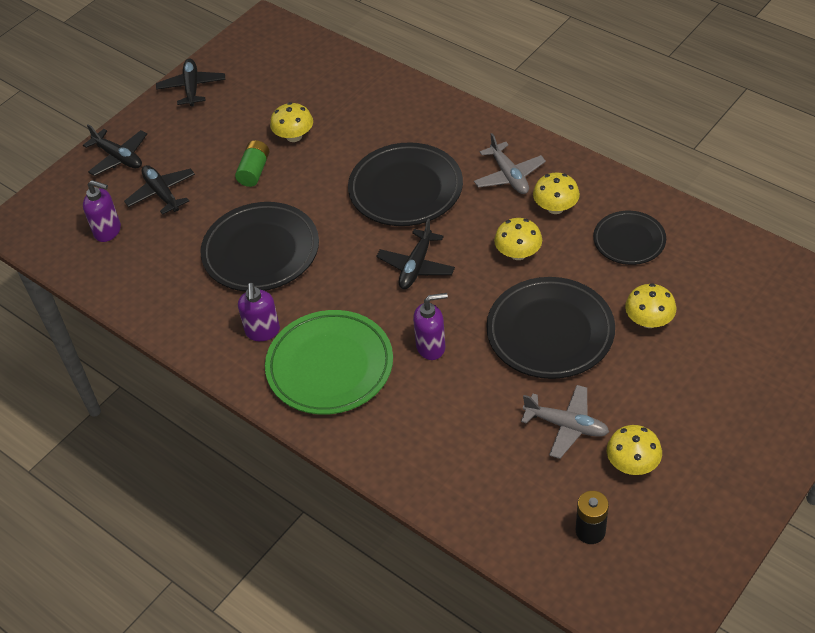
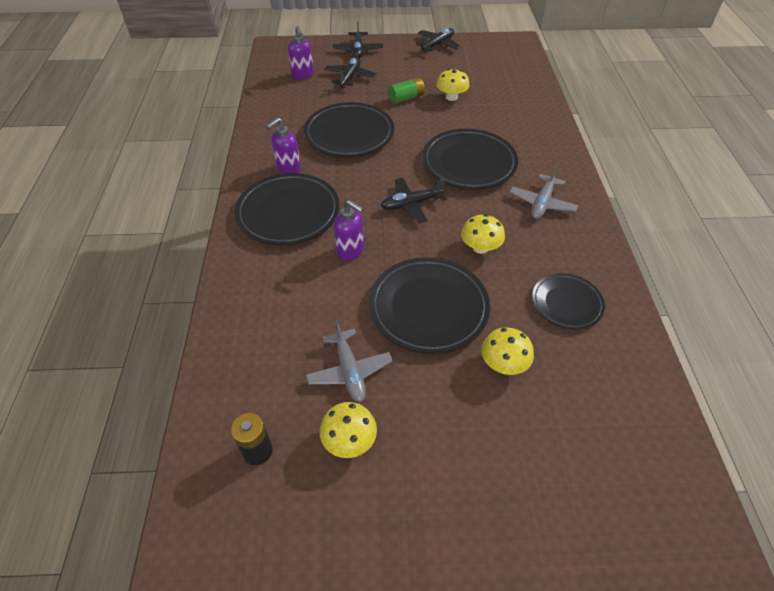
camera: 45 degrees right, 0 degrees up
(330, 366) = (288, 213): green plate -> black plate
(555, 207) = (545, 243): yellow mushroom -> none

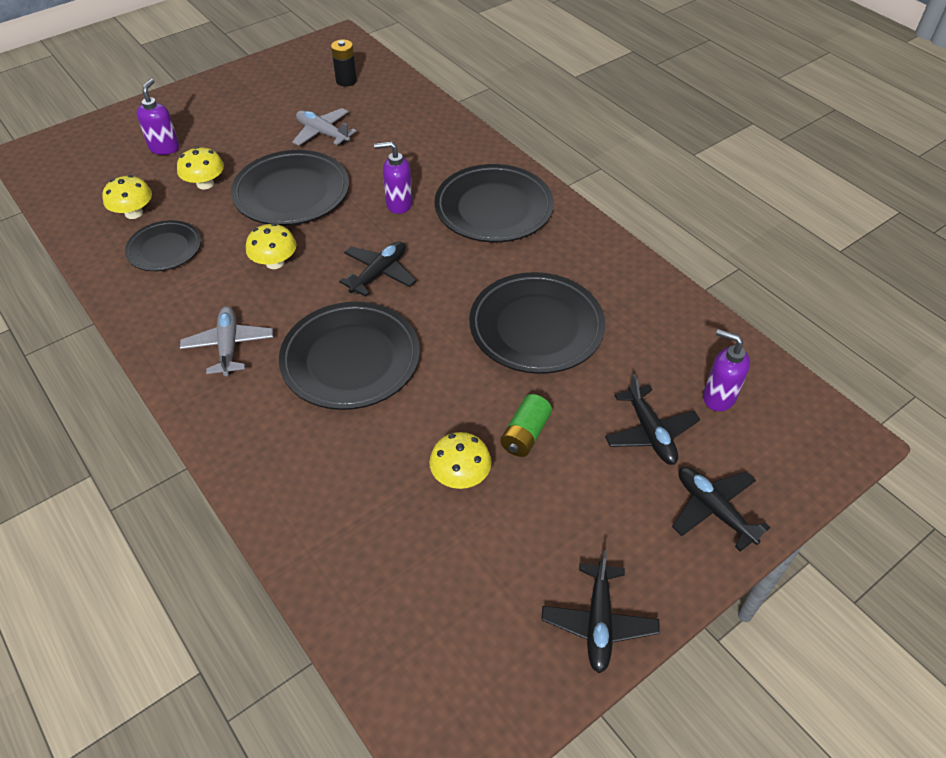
camera: 145 degrees right, 0 degrees up
(288, 169) = (549, 249): purple soap dispenser -> purple soap dispenser (164, 148)
(349, 440) = (292, 105): yellow mushroom -> yellow mushroom (134, 213)

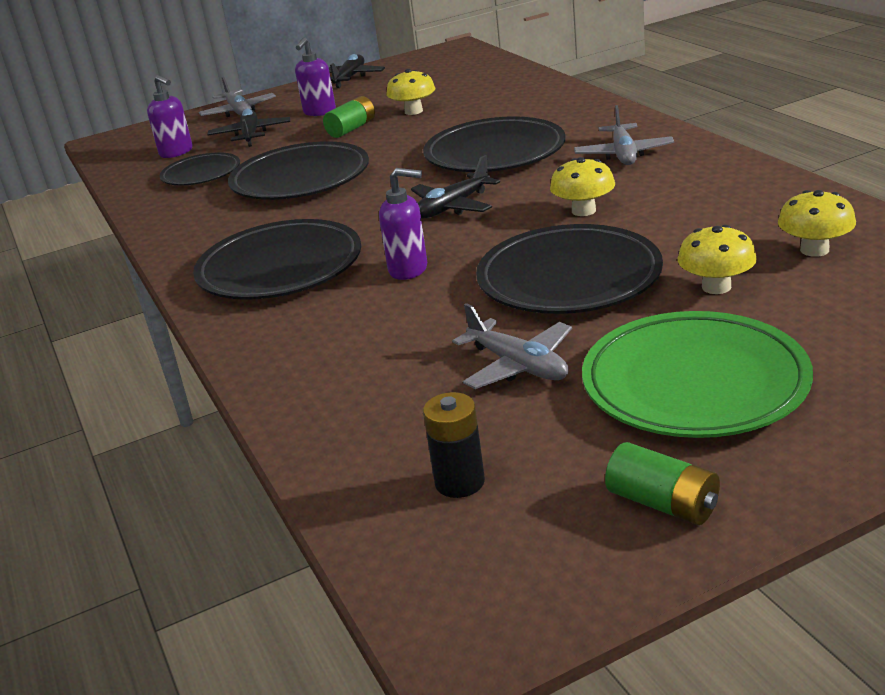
camera: 165 degrees left, 20 degrees down
(164, 148) = (824, 338): purple soap dispenser -> purple soap dispenser (319, 112)
(164, 249) = (740, 216): black plate -> black plate (201, 174)
(237, 124) = (694, 383): none -> green plate
(265, 75) = (663, 503): none -> green battery
(714, 510) = (239, 112): black plane -> grey plane

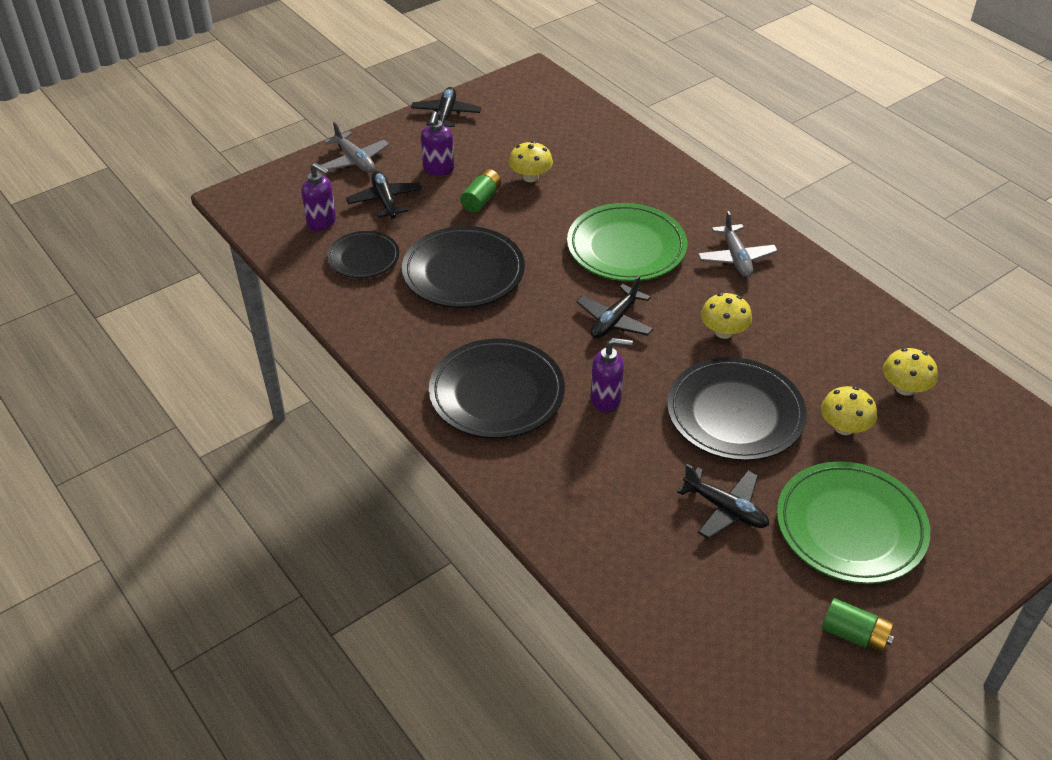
camera: 15 degrees left, 15 degrees up
(460, 482) = (720, 621): black battery -> none
(495, 153) = (626, 248): black plate -> green plate
(518, 365) = (725, 509): grey plane -> black plane

